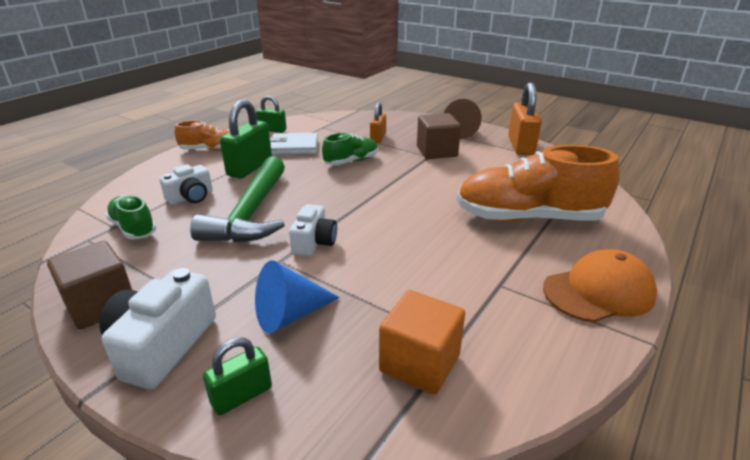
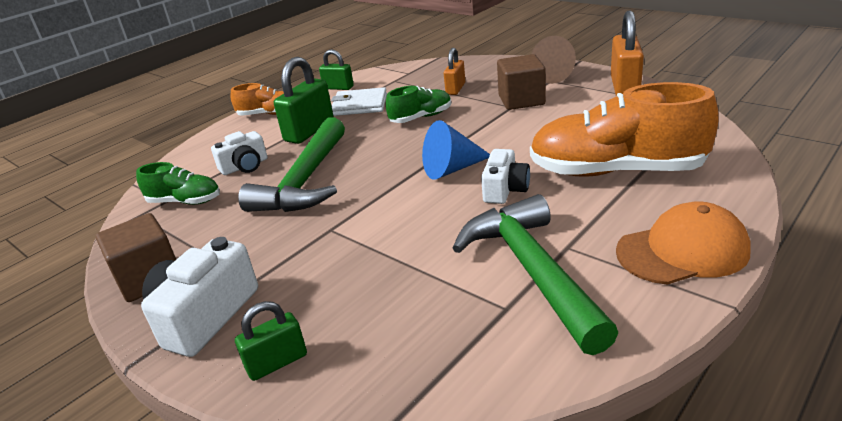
camera: 10 degrees right, 0 degrees up
(133, 228) = (185, 201): green shoe -> green shoe turned 135 degrees clockwise
(290, 315) = (334, 284): blue cone -> blue cone (452, 169)
(314, 242) = (368, 208): white camera -> white camera (505, 190)
(420, 363) = (463, 330): orange cube -> none
(473, 306) = (532, 271): none -> green hammer

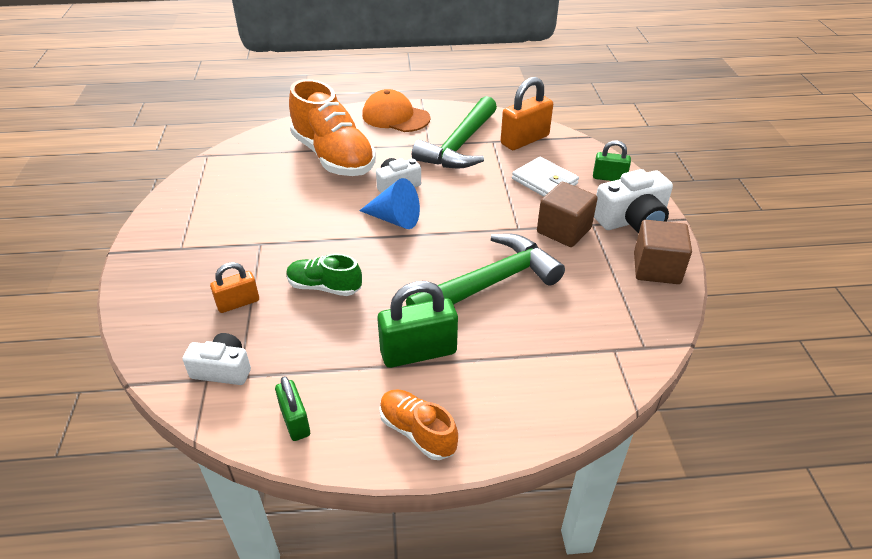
camera: 140 degrees left, 10 degrees up
(185, 201) = (597, 334): green shoe -> none
(245, 166) = (518, 344): white camera -> white camera (223, 369)
(360, 105) = (330, 356): white wallet -> white wallet (544, 181)
(521, 100) = (242, 244): brown cube -> brown cube (564, 230)
(556, 75) = (164, 249): brown cone -> none
(624, 87) = (179, 200): orange padlock -> orange padlock (524, 140)

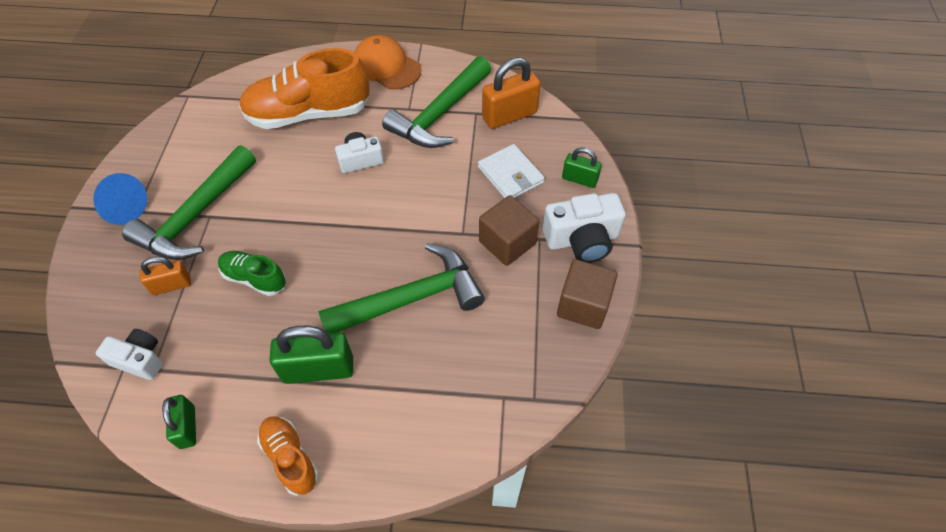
camera: 10 degrees right, 15 degrees up
(246, 245) = (196, 216): none -> green hammer
(333, 157) = (309, 114): orange shoe -> orange shoe turned 105 degrees clockwise
(394, 219) = (344, 204): blue cone -> blue cone (122, 208)

